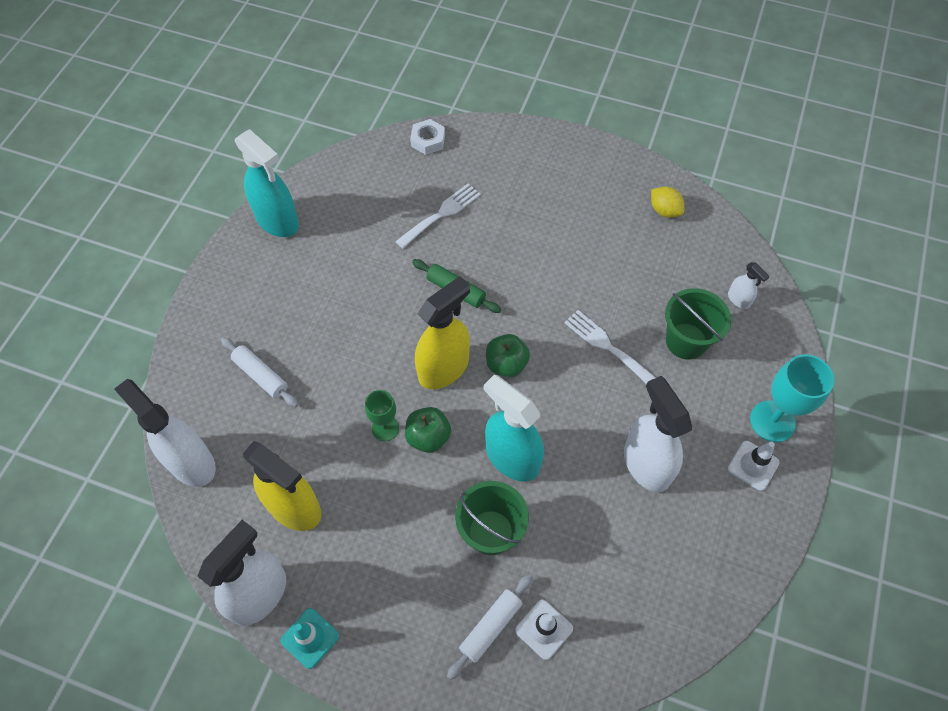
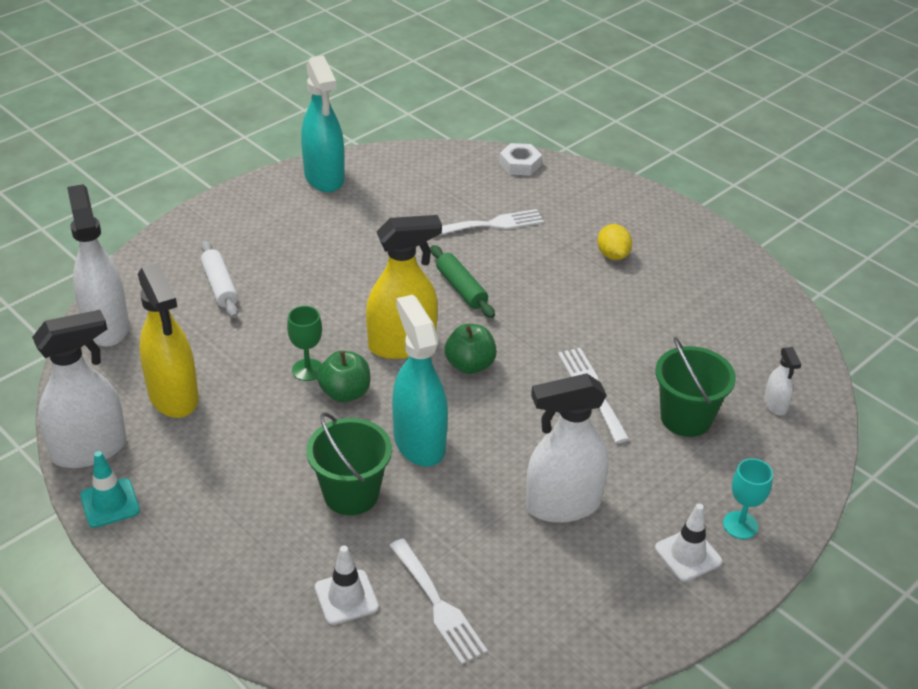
camera: 25 degrees right, 20 degrees down
(491, 627) = (292, 571): white rolling pin -> none
(612, 600) = (438, 605): none -> white fork
(646, 464) = (562, 505): white spray bottle -> white spray bottle turned 105 degrees counterclockwise
(664, 210) = (740, 301): yellow lemon -> yellow lemon (612, 255)
(772, 421) = (740, 525): turquoise goblet -> turquoise goblet, size x0.61

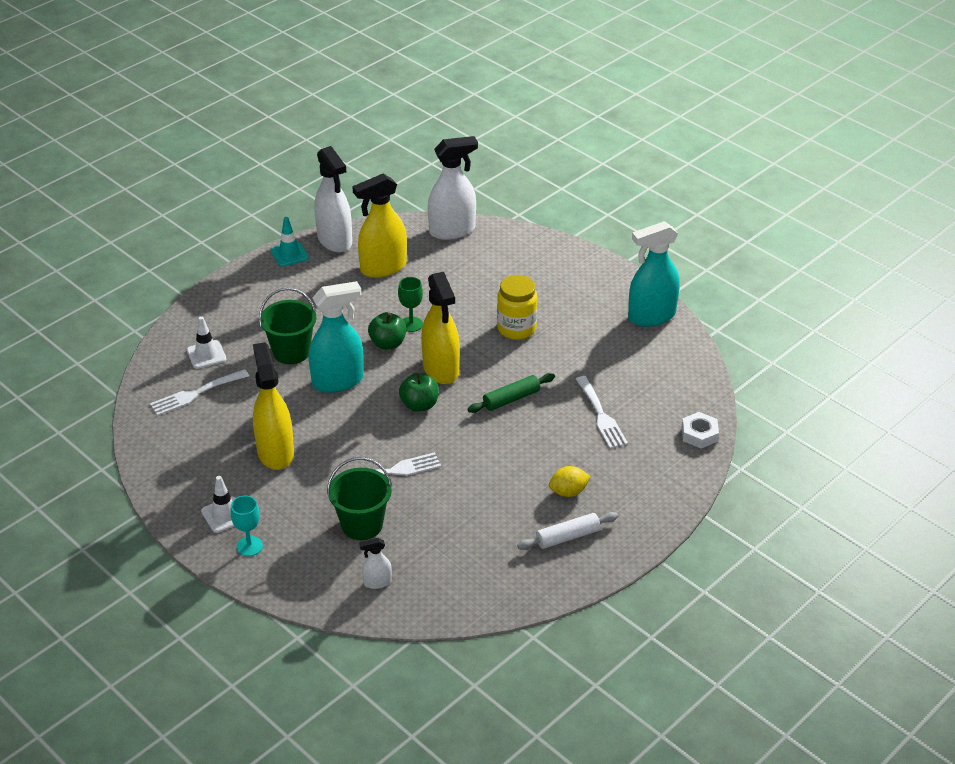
camera: 90 degrees right, 0 degrees up
(220, 286) = (501, 275): white rolling pin -> white rolling pin (568, 537)
(331, 278) = (516, 328): none -> yellow jar
(562, 505) = (275, 452): white spray bottle -> yellow spray bottle

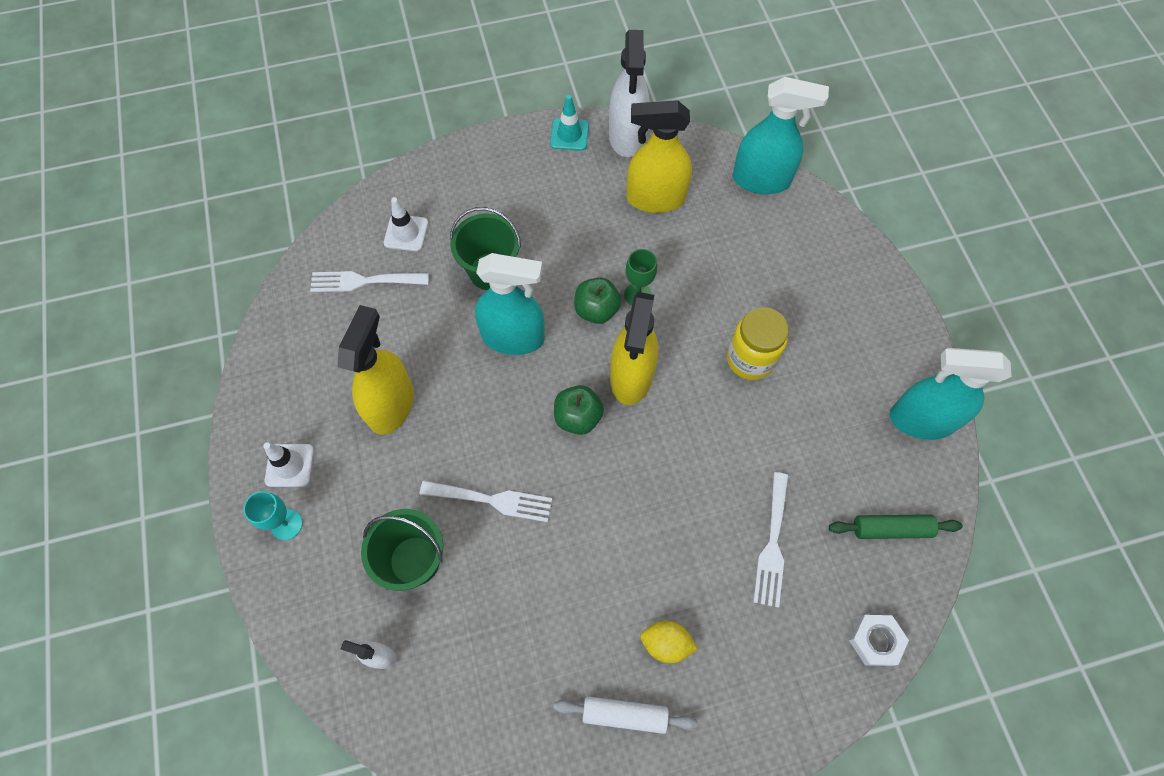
camera: 30 degrees right, 25 degrees up
(452, 230) = (761, 180): white spray bottle -> turquoise spray bottle
(511, 399) = (683, 463): green rolling pin -> green rolling pin (891, 529)

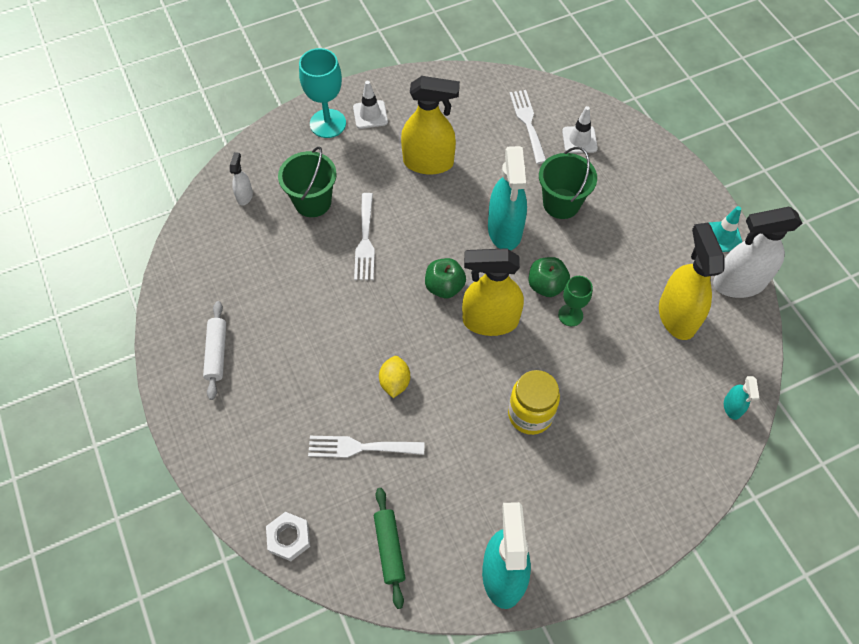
camera: 80 degrees right, 5 degrees down
(286, 524) = (328, 123): turquoise goblet -> turquoise goblet, size x1.65
(666, 643) = (271, 375): yellow lemon -> yellow lemon (395, 382)
(761, 180) = (732, 407): turquoise spray bottle -> turquoise spray bottle, size x0.47

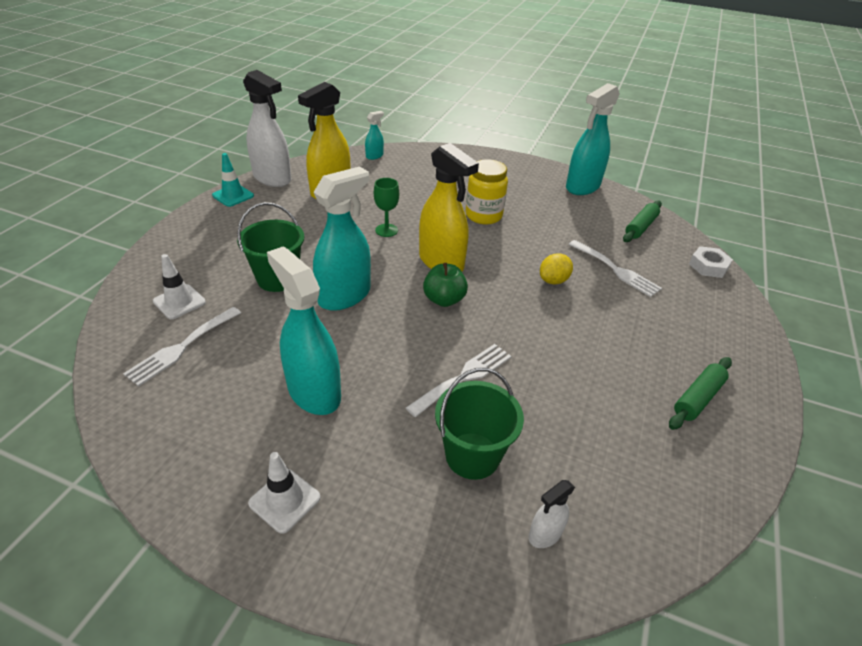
camera: 135 degrees left, 20 degrees down
(216, 353) = (698, 398): white rolling pin -> green rolling pin
(328, 123) = (343, 539): turquoise goblet -> none
(428, 162) = (314, 392): yellow spray bottle -> turquoise spray bottle
(546, 285) = (374, 251): green apple -> none

